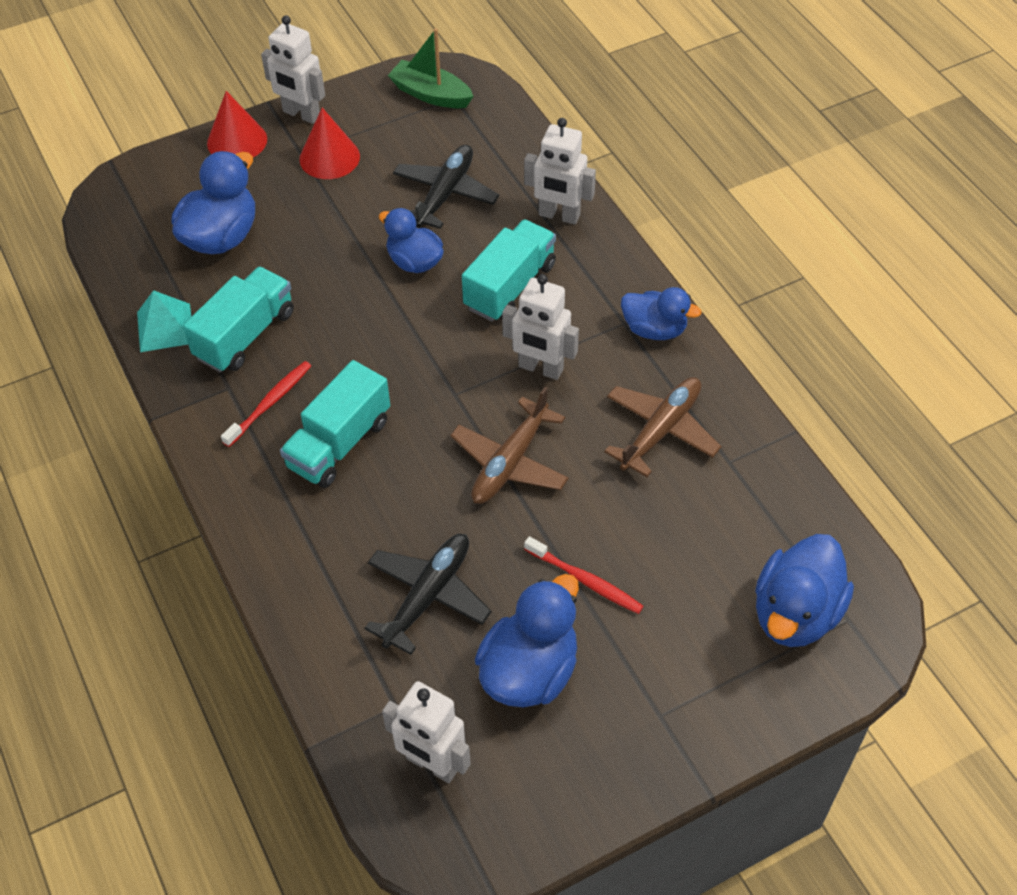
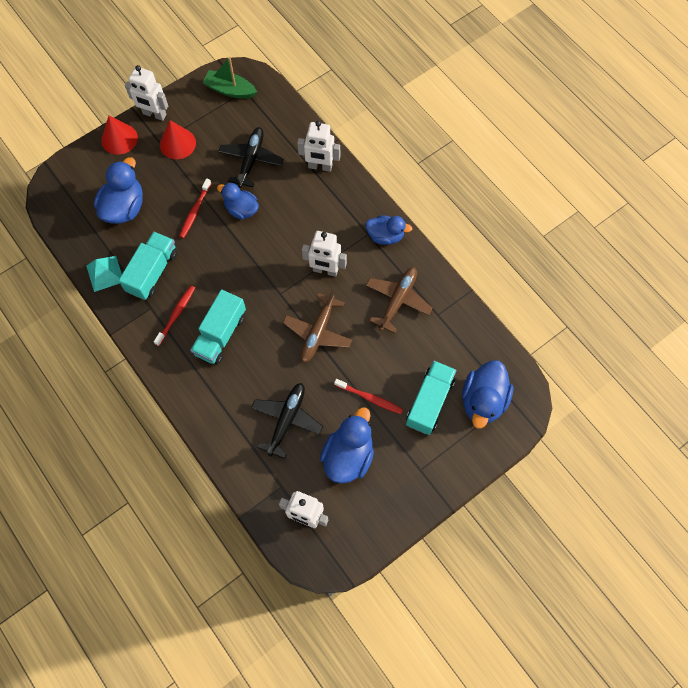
camera: 10 degrees left, 15 degrees up
(336, 255) = (195, 211): none -> red toothbrush
(510, 286) = (299, 218): turquoise truck -> turquoise truck (429, 402)

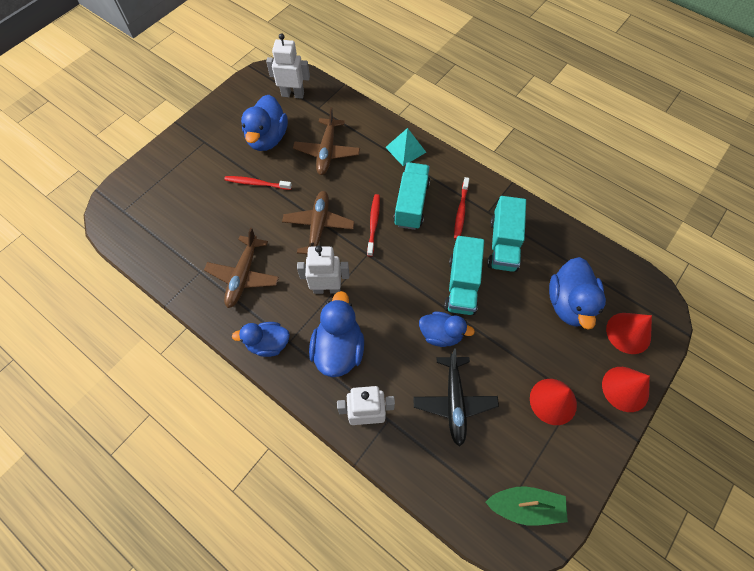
camera: 165 degrees right, 5 degrees down
(91, 175) = (628, 333): none -> red cone
(105, 273) = (549, 232): turquoise pyramid -> turquoise pyramid (405, 149)
(154, 114) = (603, 436): white robot -> none
(195, 211) = (491, 319): red toothbrush -> red toothbrush (373, 224)
(287, 420) = (327, 152): black plane -> brown plane
(429, 402) = (200, 192): turquoise truck -> turquoise truck (462, 285)
(483, 400) = (149, 204): blue duck -> blue duck (338, 349)

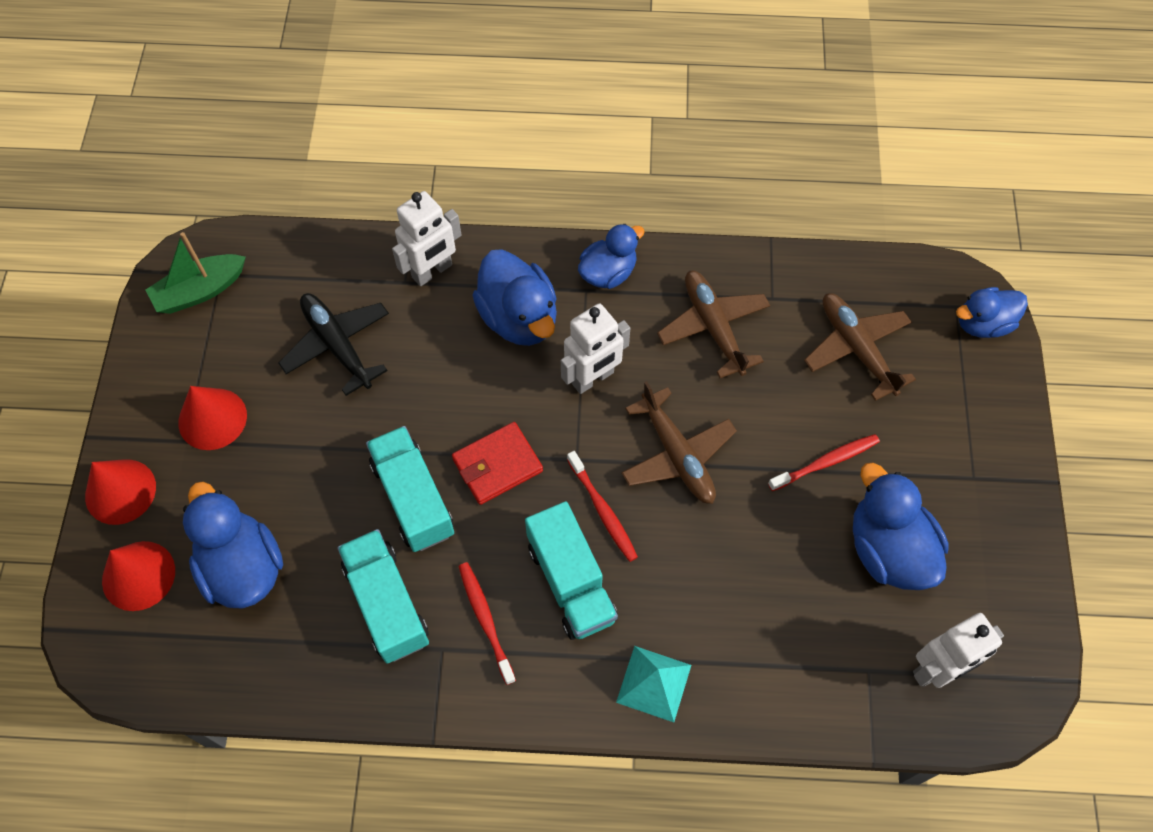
camera: 145 degrees right, 0 degrees up
(327, 152) = (775, 589): brown plane -> brown plane (856, 348)
(408, 275) = (497, 465): none -> red wallet
(441, 334) = (401, 413): blue duck -> blue duck (983, 324)

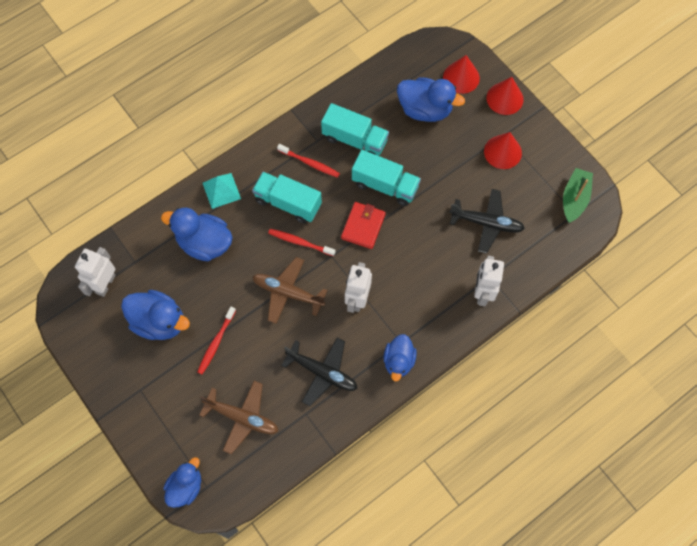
camera: 140 degrees right, 5 degrees up
(519, 318) = (419, 302): blue duck -> blue duck (204, 243)
(713, 327) = (322, 372): brown plane -> black plane

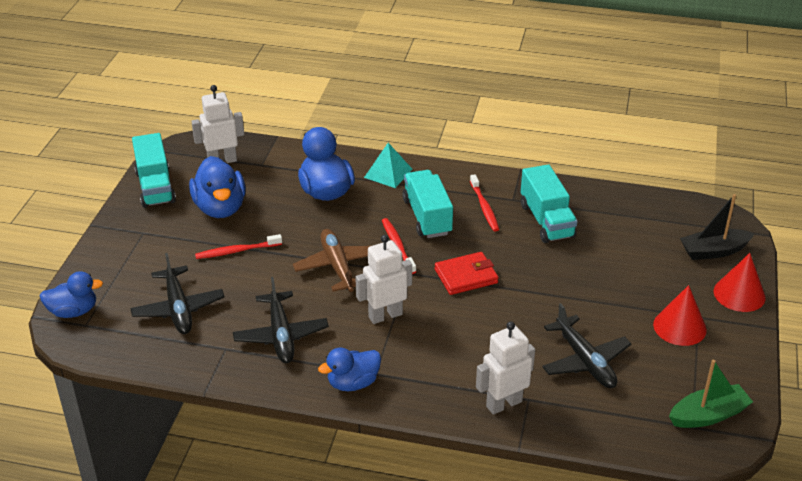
camera: 50 degrees right, 30 degrees down
(242, 417) = (178, 308): brown plane -> black plane
(385, 185) = (527, 266): turquoise truck -> turquoise truck (155, 187)
(425, 109) = (643, 247): blue duck -> none
(461, 77) = (713, 251): red cone -> black boat

